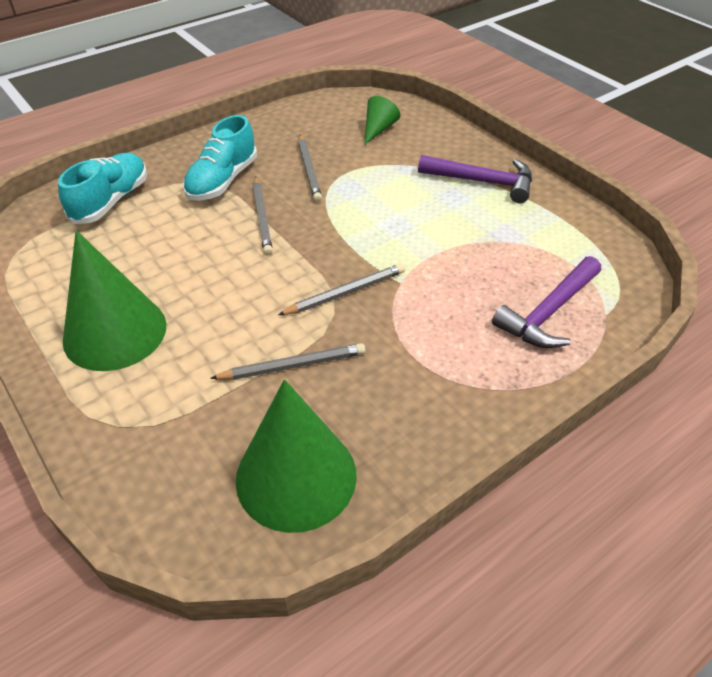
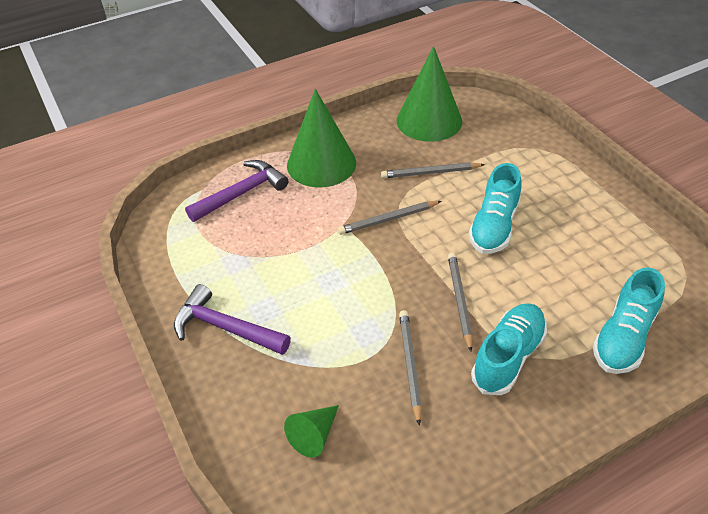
camera: 170 degrees left, 0 degrees up
(115, 332) = (562, 203): green cone -> green cone (321, 164)
(213, 294) = (494, 226): none -> turquoise shoe

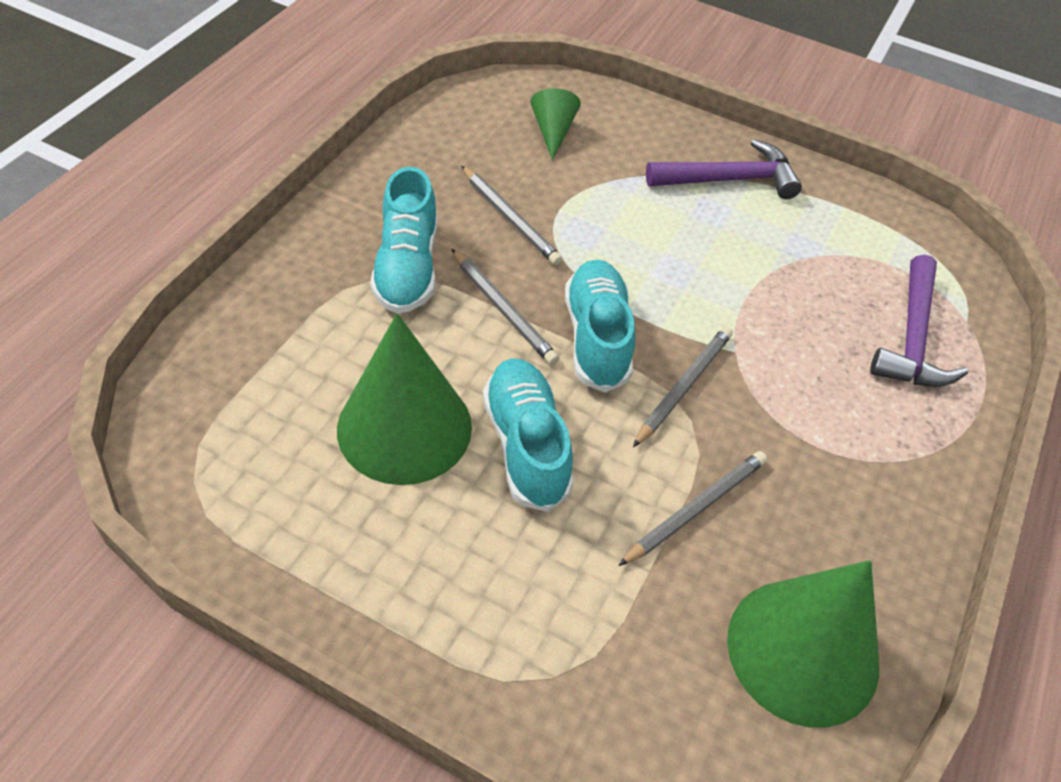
camera: 140 degrees right, 5 degrees up
(321, 164) = (871, 443): green cone -> green cone (404, 427)
(623, 337) = (272, 346): turquoise shoe -> turquoise shoe (597, 338)

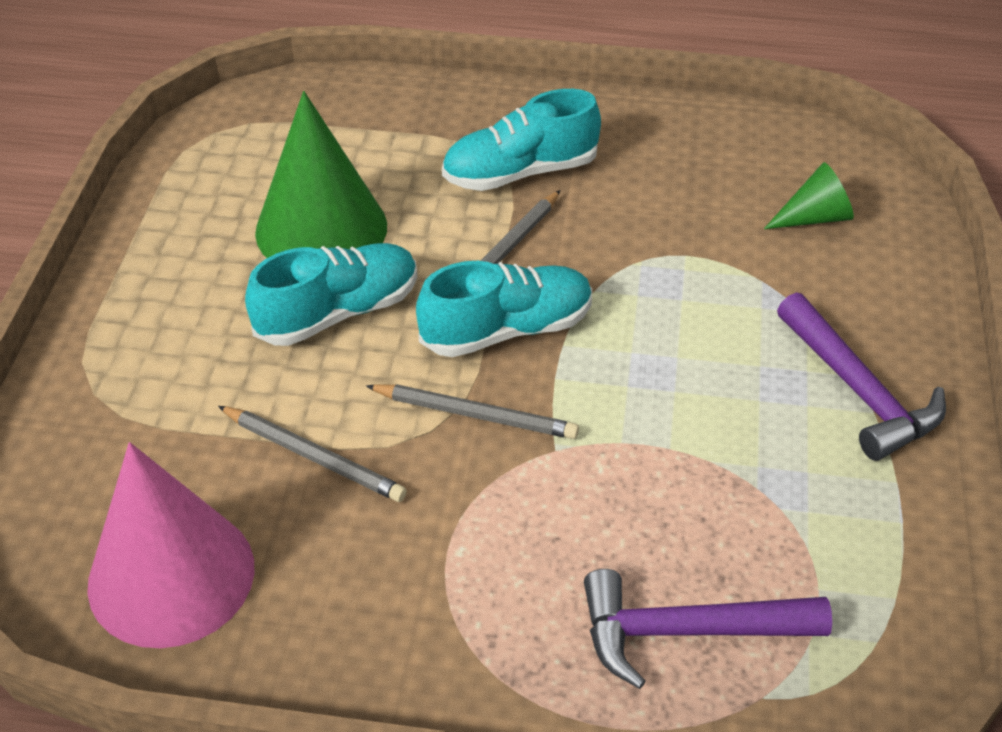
camera: 75 degrees right, 5 degrees down
(510, 218) = (642, 222): grey pencil -> none
(803, 651) = (171, 575): green cone -> pink cone

